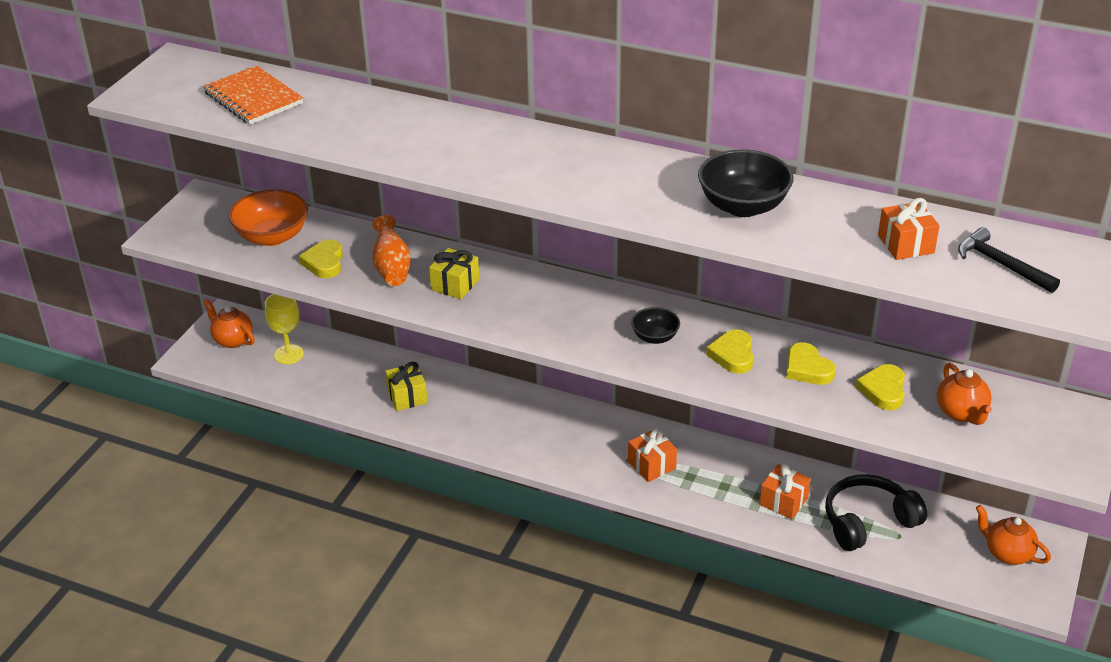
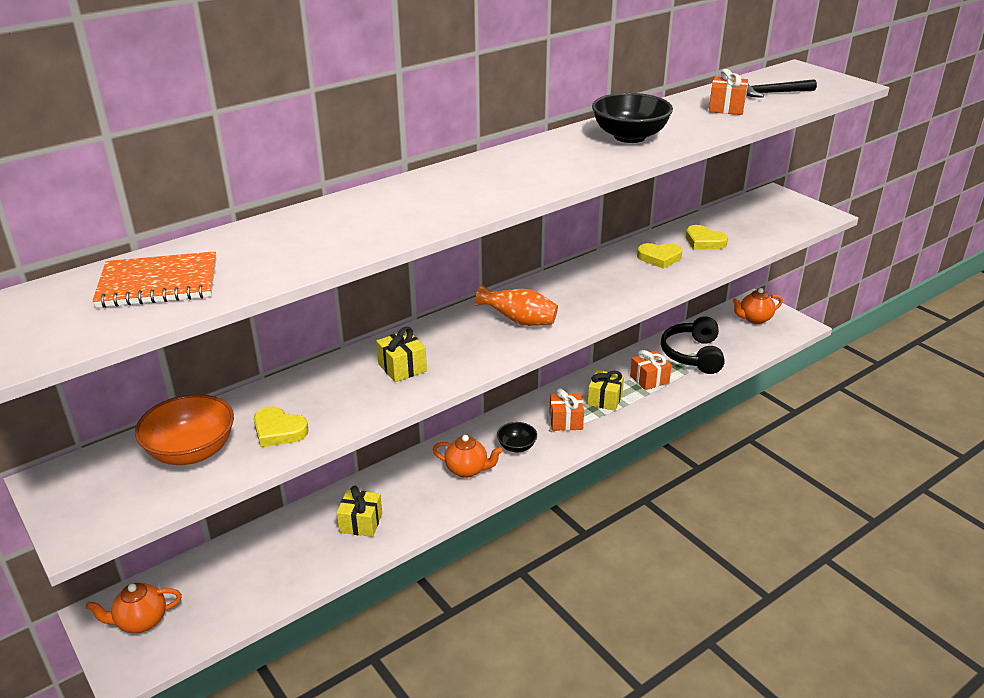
camera: 60 degrees left, 5 degrees down
(288, 354) = (214, 584): yellow goblet -> none
(392, 268) = (337, 393): orange vase -> orange vase (519, 321)
(655, 337) = (570, 300): black bowl -> black bowl (516, 447)
(714, 480) = (605, 399): none -> yellow gift
(733, 355) = (620, 278): yellow heart -> none
(961, 413) = (746, 226): orange teapot -> orange teapot (467, 470)

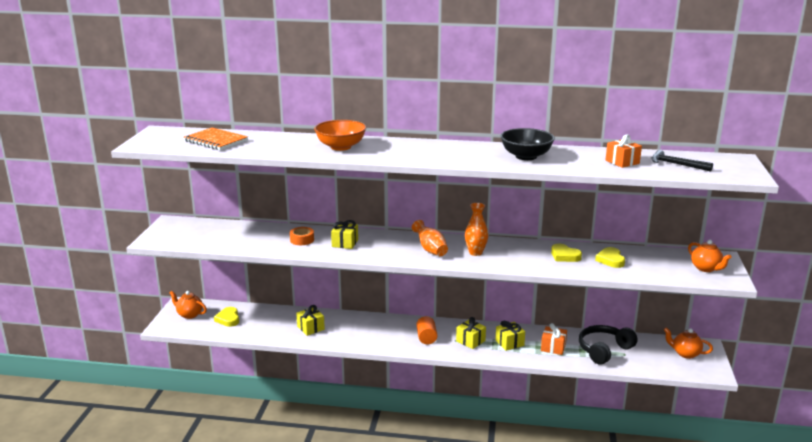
camera: 45 degrees right, 10 degrees down
(191, 452) = (222, 234): orange bowl -> orange bowl (341, 147)
(278, 431) = (260, 242): yellow heart -> yellow heart (228, 319)
(334, 394) = (302, 240): none -> orange tape
(467, 470) = (387, 334): orange teapot -> orange teapot (706, 268)
(516, 447) = (426, 338): black bowl -> orange cylinder
(566, 421) = (470, 341): orange gift -> yellow gift
(573, 299) = (475, 252): none -> orange vase

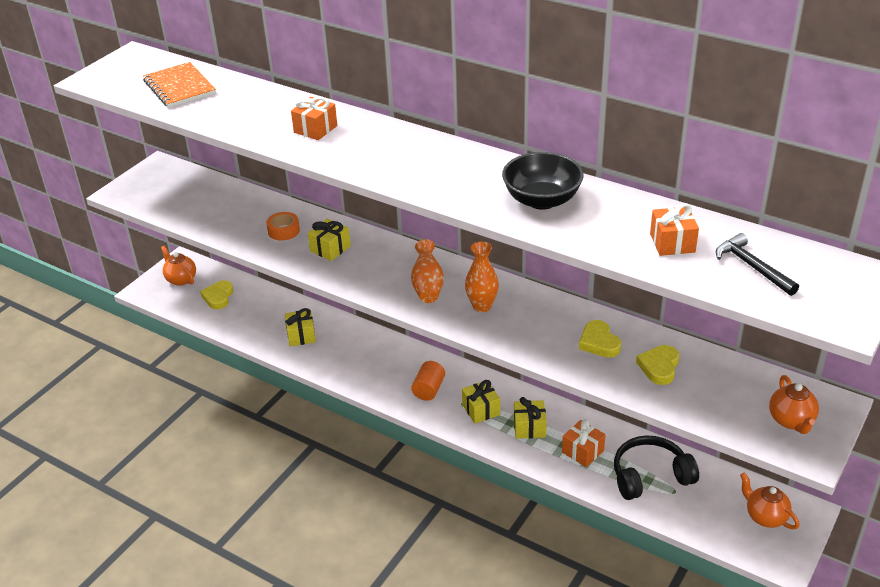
camera: 25 degrees right, 15 degrees up
(341, 147) = (315, 129): orange bowl -> orange gift

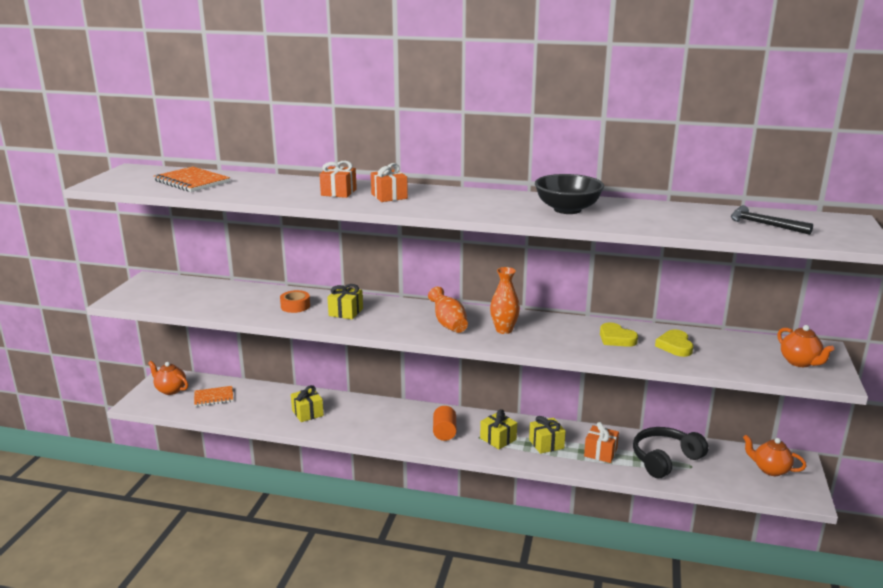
camera: 20 degrees left, 15 degrees down
(218, 297) = (214, 397): yellow heart -> orange notebook
(672, 243) = (692, 220): orange gift -> orange gift (389, 196)

